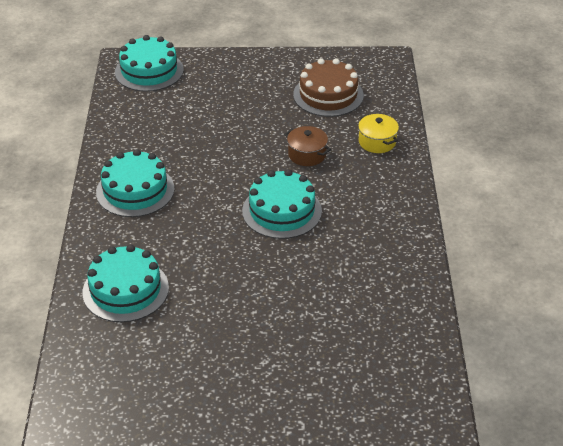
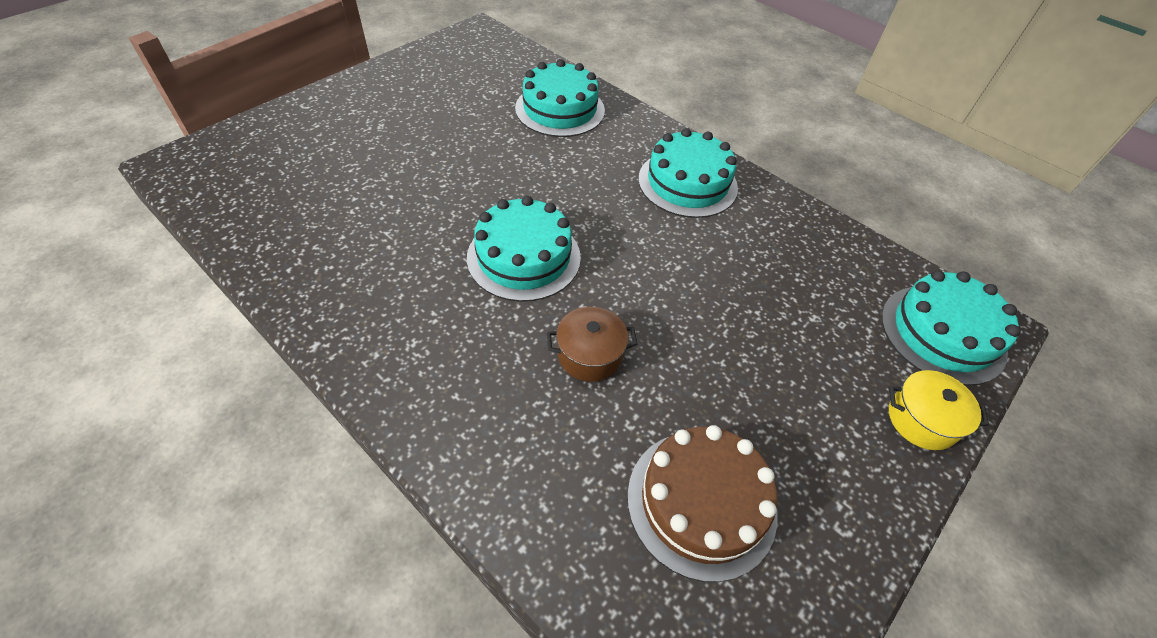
camera: 130 degrees right, 10 degrees up
(377, 142) = (524, 458): yellow pot -> yellow pot (921, 420)

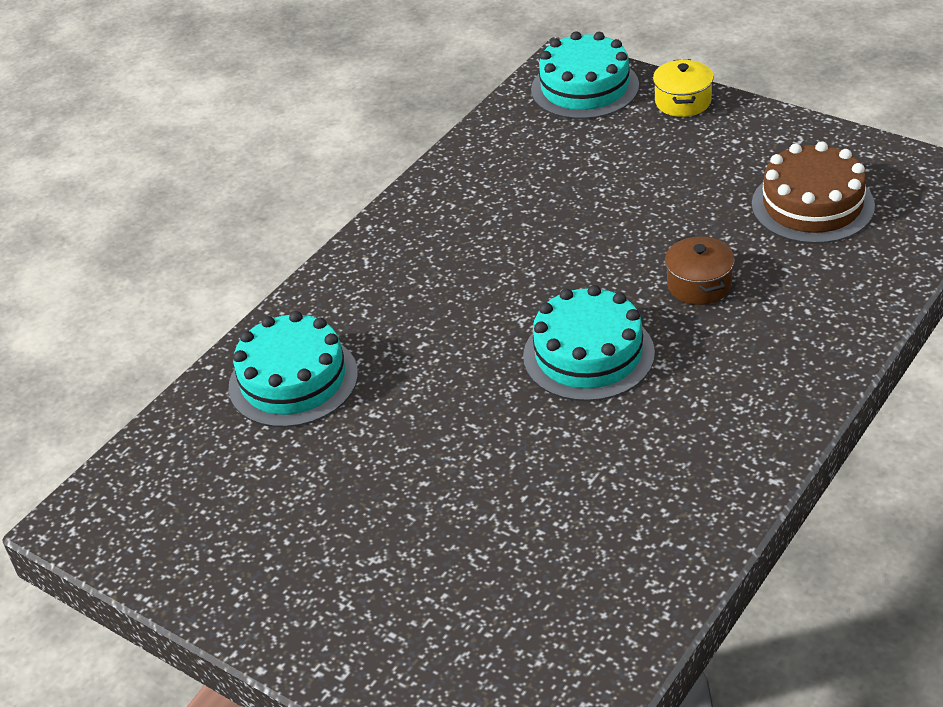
camera: 90 degrees left, 10 degrees down
(687, 183) = (421, 250): turquoise cake -> none

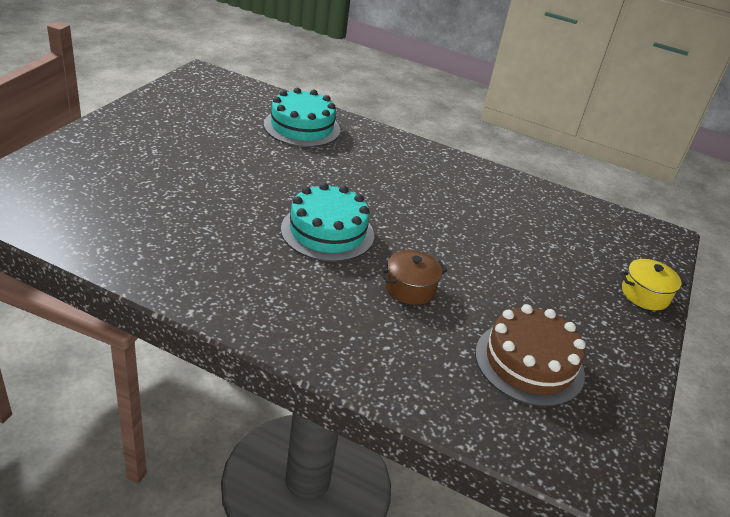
camera: 70 degrees right, 5 degrees down
(585, 88) = (637, 244): turquoise cake -> none

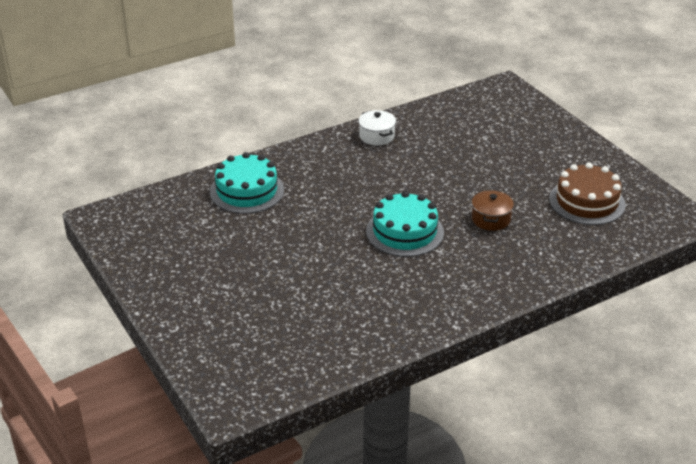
camera: 50 degrees left, 0 degrees up
(466, 175) = (376, 136): none -> white pot
(645, 295) = (555, 126): yellow pot -> none

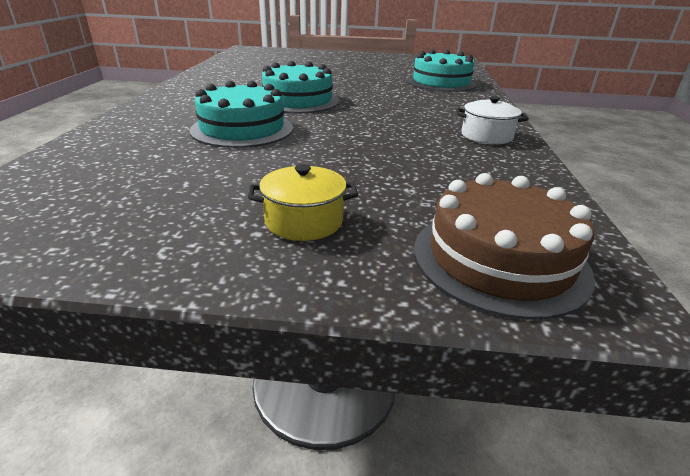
camera: 125 degrees right, 5 degrees down
(491, 219) = (242, 129): brown pot -> turquoise cake
(547, 149) = (304, 221): none -> yellow pot
(587, 202) = (144, 185): brown cake -> brown cake (499, 259)

